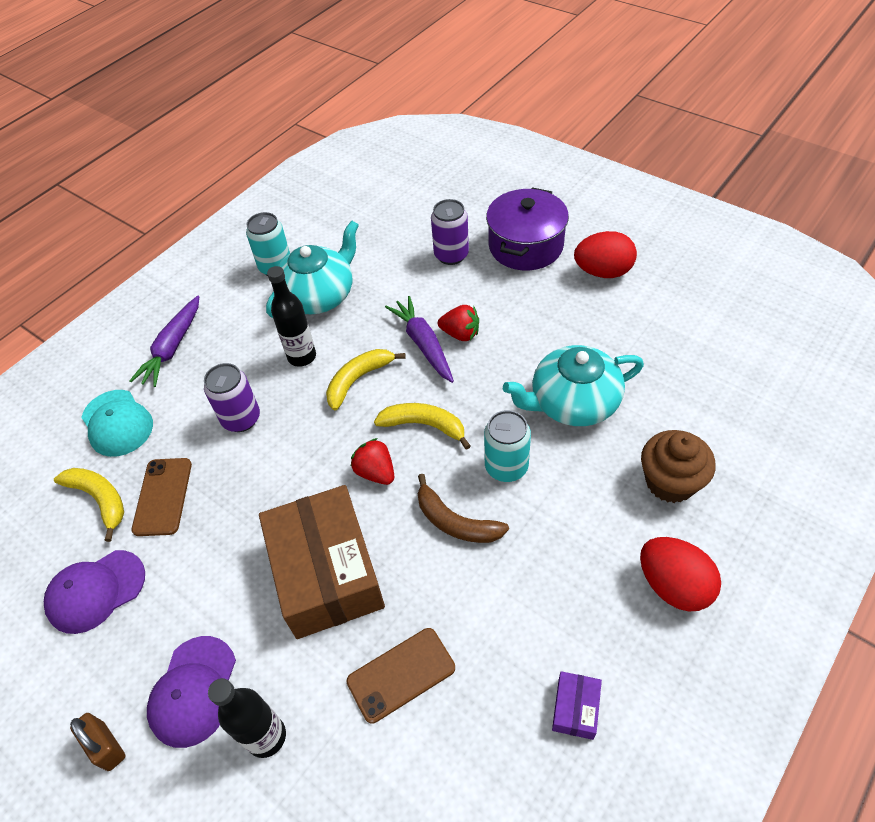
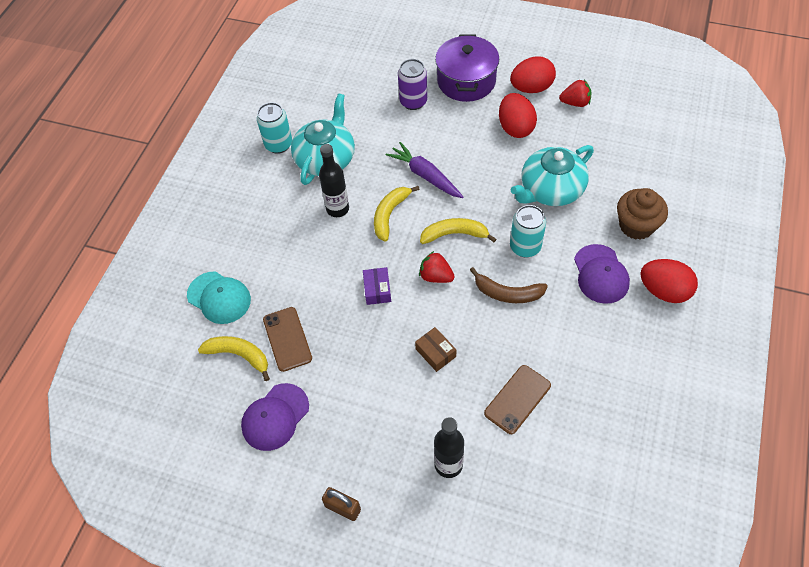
camera: 20 degrees left, 5 degrees up
(172, 347) = (230, 229): purple carrot -> none
(193, 691) = (384, 455): purple cap -> purple cap (600, 274)
(241, 419) = (316, 267): purple can -> none
(326, 572) = (435, 353): brown box -> brown box, size x0.40
(460, 334) = (449, 161): red strawberry -> red strawberry (575, 103)
(561, 314) = (515, 128): none -> red egg
(575, 708) = (634, 382): purple box -> purple box (377, 290)

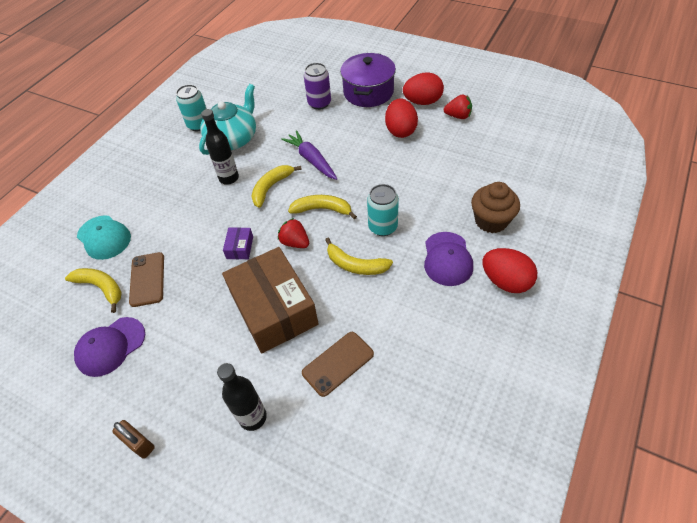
camera: 10 degrees right, 5 degrees down
(435, 353) = (274, 309): brown box -> brown box, size x2.49
(507, 293) = (356, 265): brown banana -> yellow banana
(550, 189) = (418, 182): turquoise teapot -> none

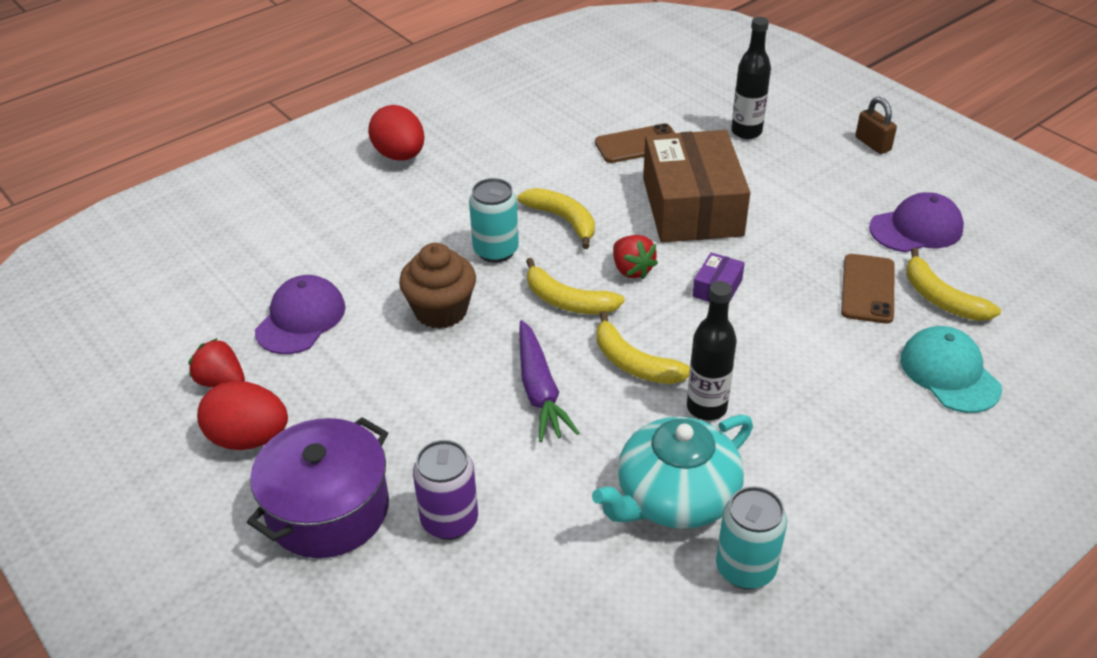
camera: 160 degrees left, 10 degrees down
(271, 188) = (634, 363): yellow banana -> yellow banana turned 75 degrees clockwise
(400, 130) = (344, 391): red egg -> none
(447, 259) = (443, 193): purple cap -> purple cap (301, 319)
(491, 221) = (349, 214): brown cupcake -> brown cupcake (441, 310)

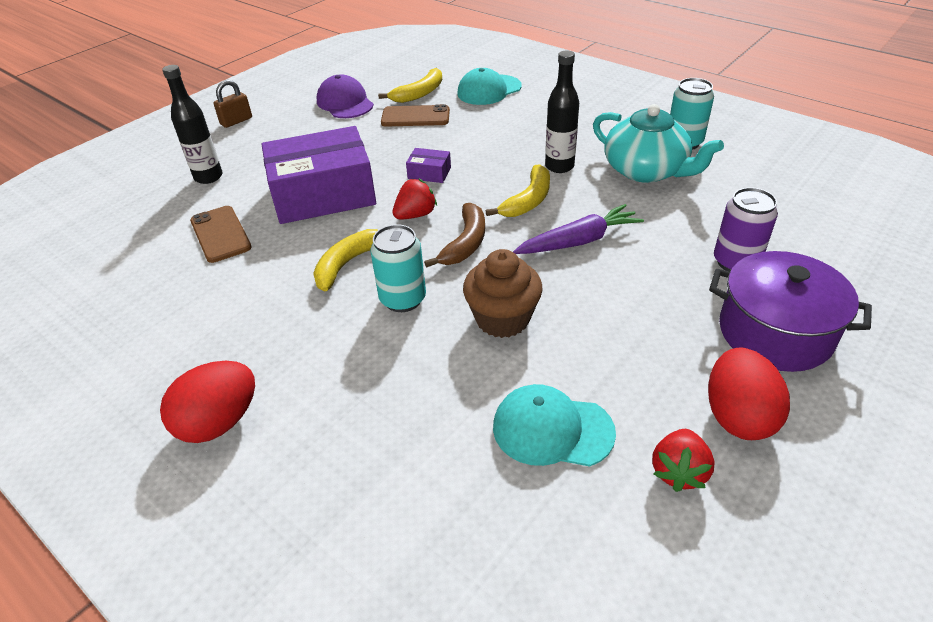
camera: 100 degrees left, 0 degrees up
(301, 319) = (552, 429): purple cap -> turquoise cap
(568, 301) = (465, 243): yellow banana -> brown banana
(692, 207) = (323, 194): brown box -> purple box

